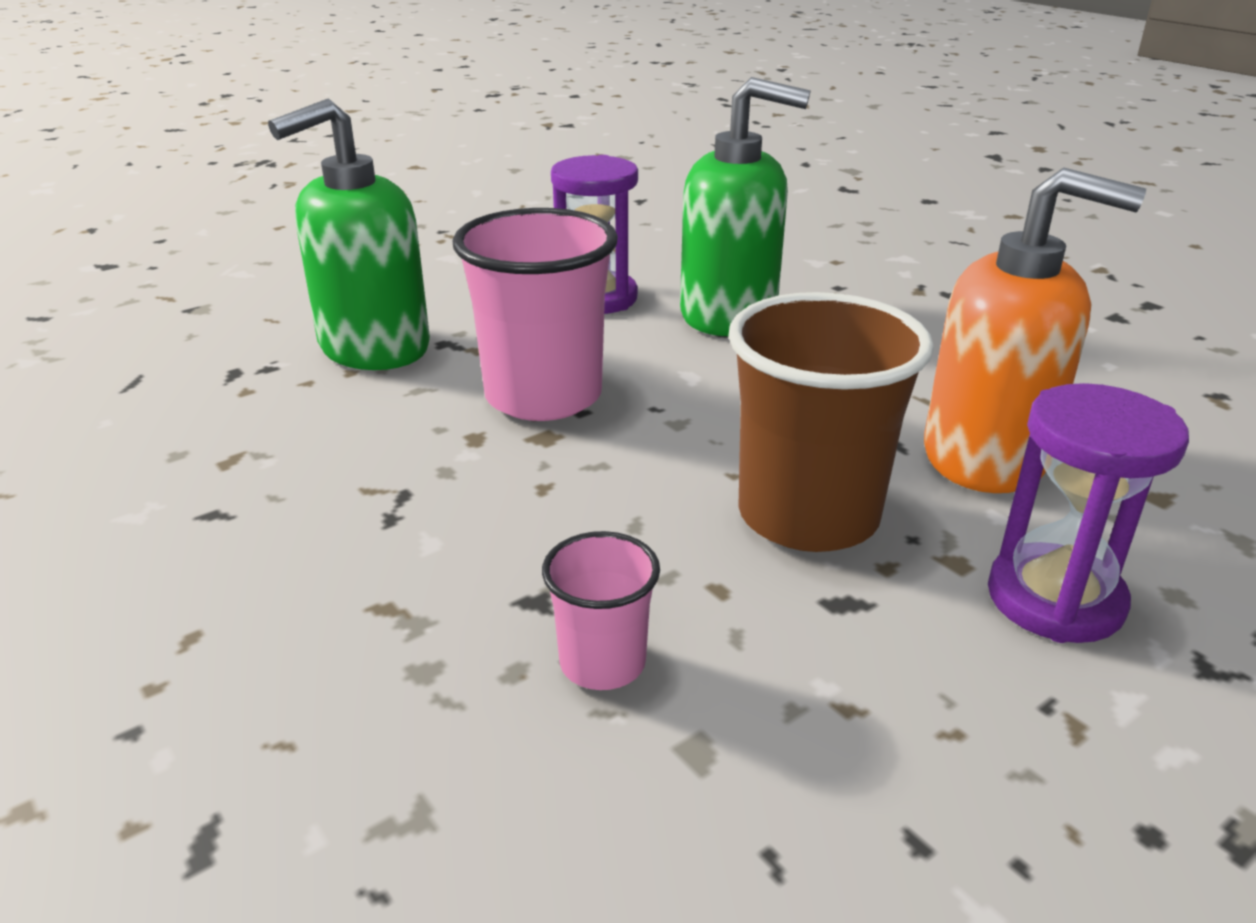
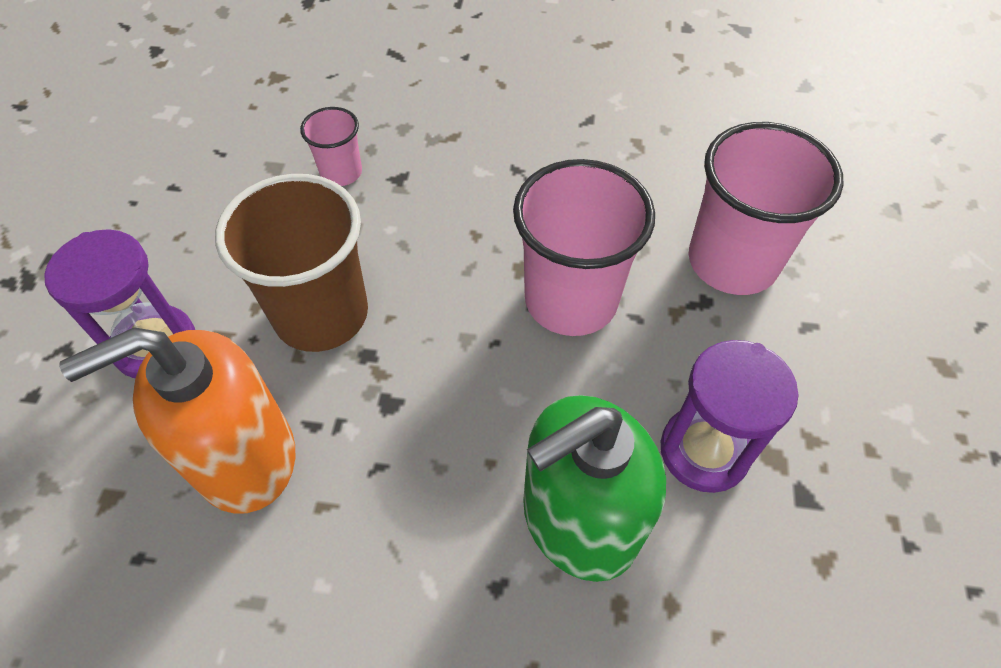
camera: 135 degrees right, 25 degrees up
(373, 348) = (732, 261): green soap dispenser -> pink cup

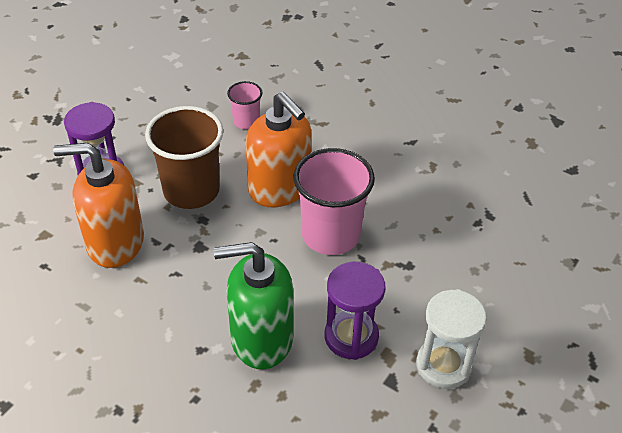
camera: 25 degrees right, 10 degrees down
(453, 257) = (279, 188): none -> orange soap dispenser
(732, 261) = (441, 251): pink cup -> none
(853, 435) = (443, 365): none -> white hourglass

